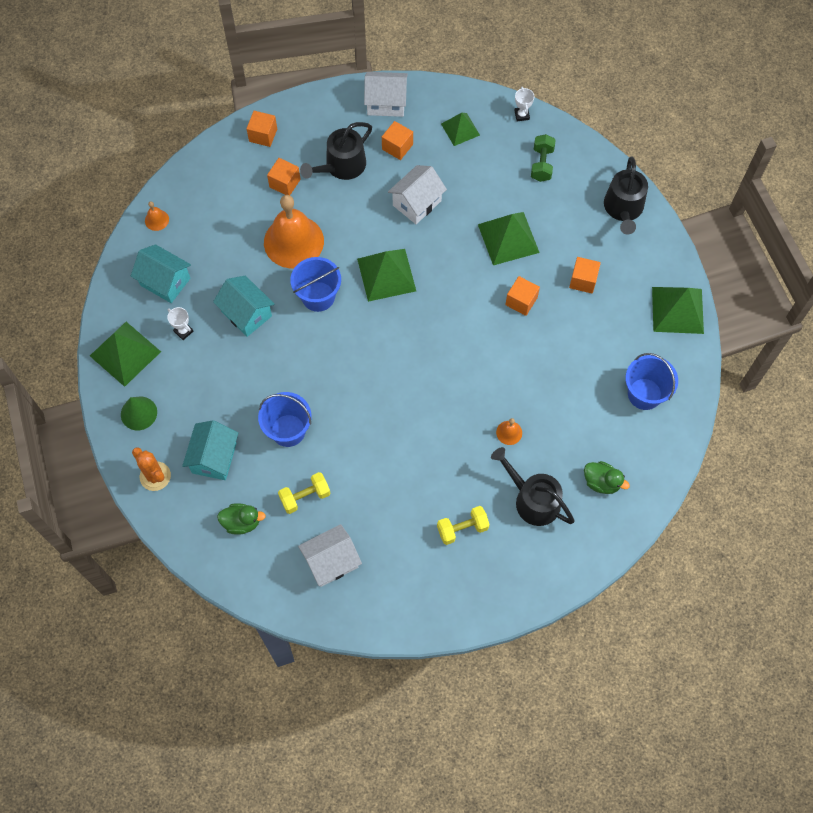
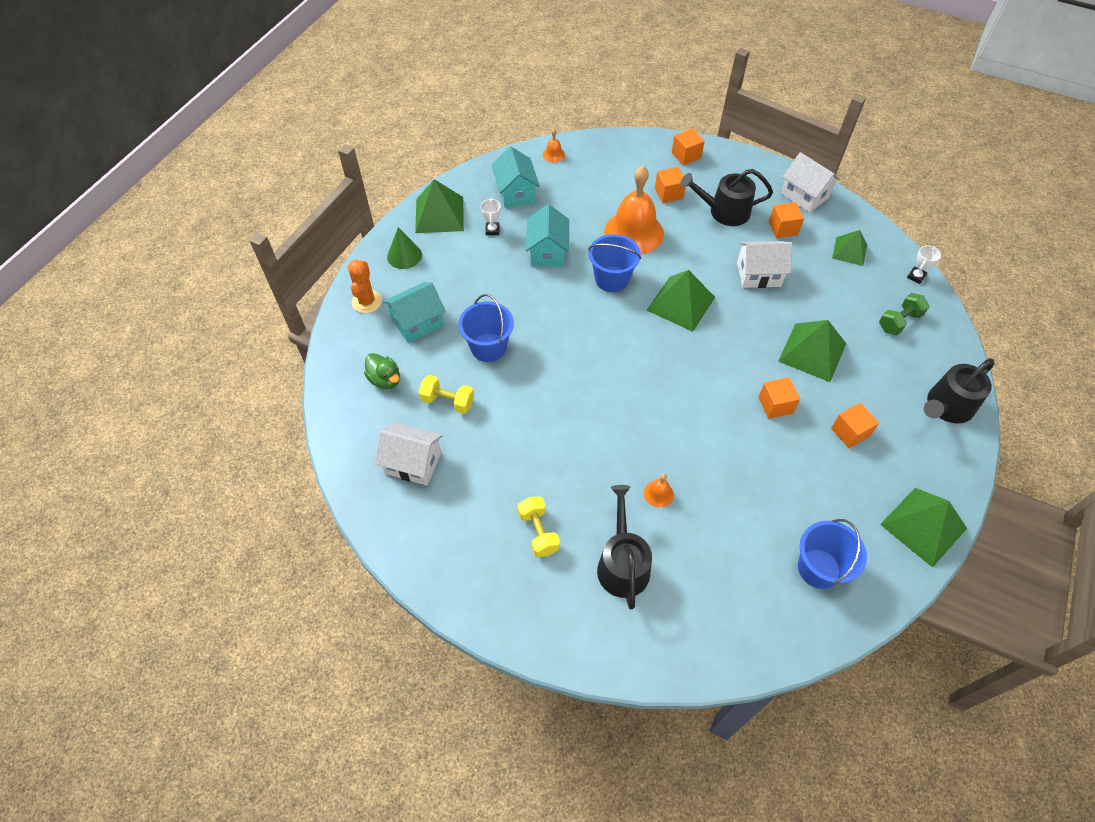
camera: 45 degrees right, 10 degrees down
(462, 529) = (538, 532): yellow dumbbell -> yellow dumbbell turned 45 degrees clockwise
(601, 482) = (700, 606): green duck -> none

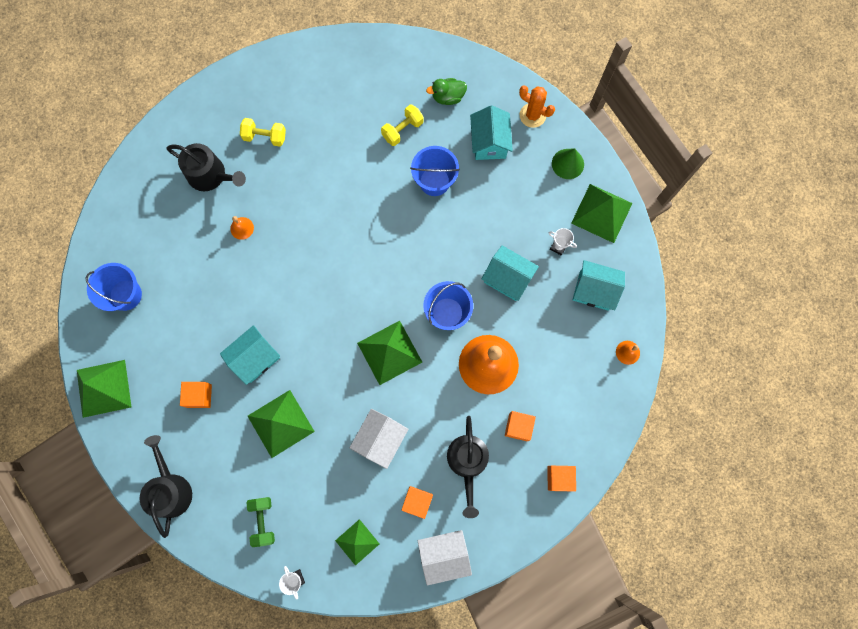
camera: 120 degrees right, 20 degrees up
(413, 463) = (365, 85): white house -> none
(724, 211) = (467, 462): black watering can -> black watering can turned 150 degrees clockwise
(775, 405) = (255, 358): orange cube -> turquoise house

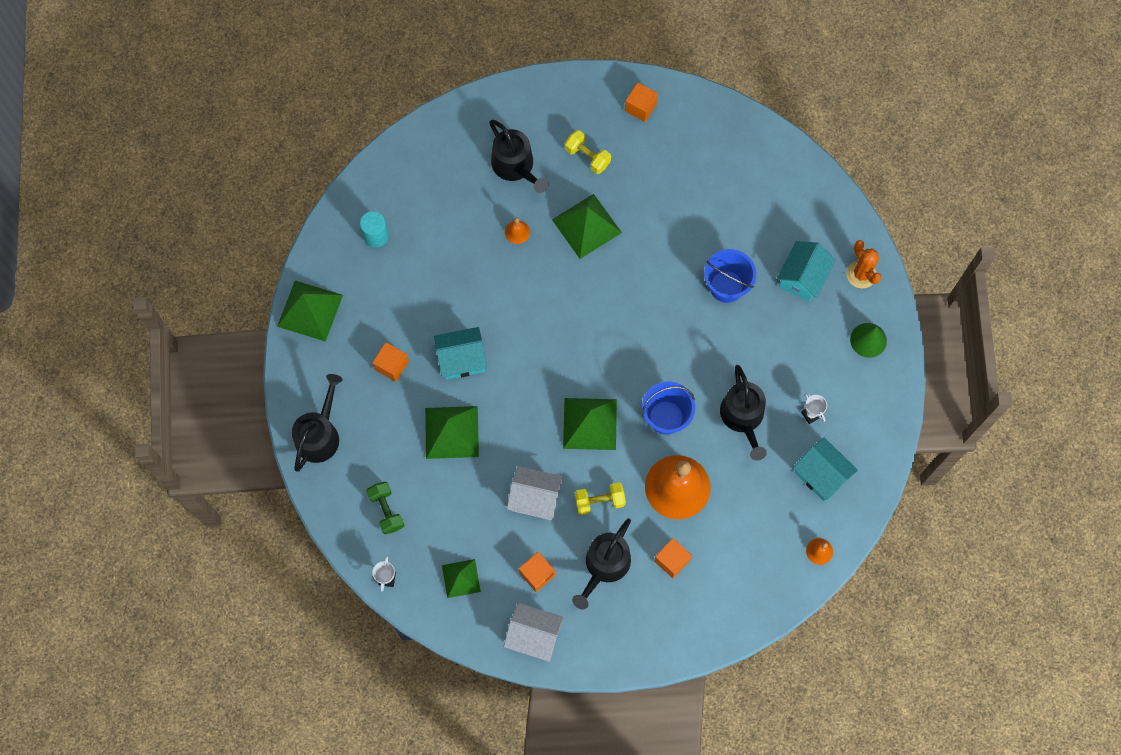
camera: 30 degrees right, 5 degrees down
(126, 295) = (376, 236): blue bucket -> turquoise cylinder
(263, 521) = (386, 510): green dumbbell -> green dumbbell turned 45 degrees counterclockwise
(380, 439) = (535, 498): white house -> white house turned 45 degrees clockwise
(402, 130) = (724, 220): yellow dumbbell -> yellow dumbbell (599, 501)
(448, 97) = (787, 212): green duck -> none
(507, 278) = (743, 417): turquoise house -> black watering can
(559, 478) = (683, 629): orange cube -> orange cube (640, 107)
(602, 213) = (874, 405): green pyramid -> green pyramid (586, 226)

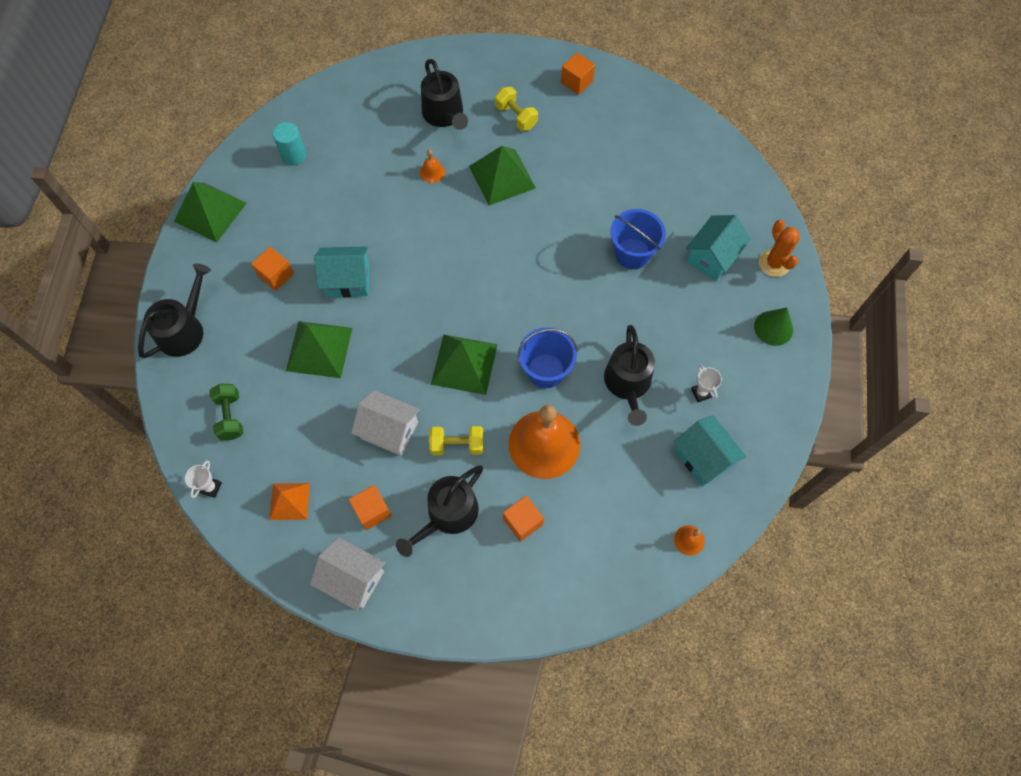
camera: 10 degrees right, 5 degrees down
(461, 578) = (289, 501): green pyramid -> orange pyramid

